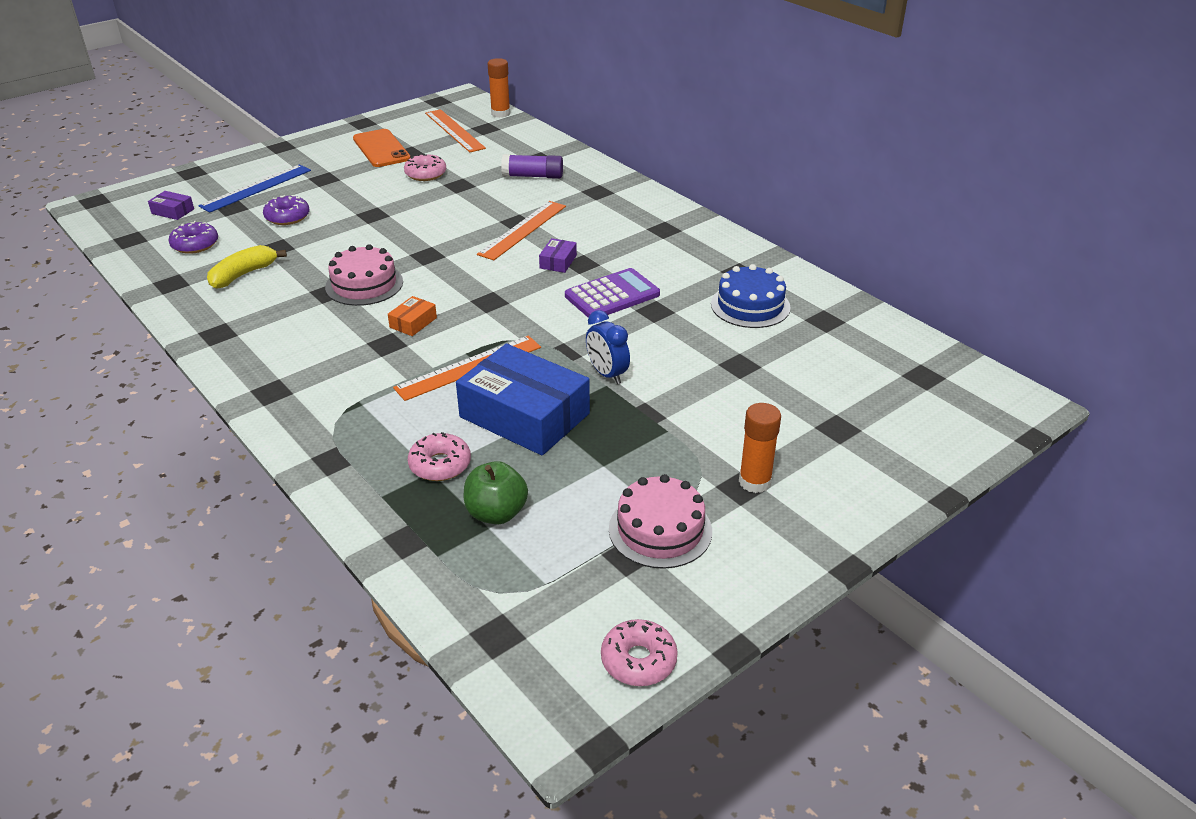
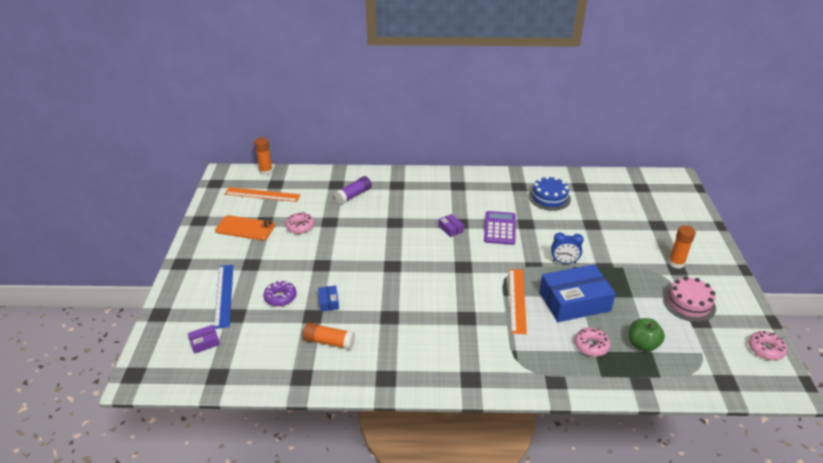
camera: 50 degrees left, 0 degrees up
(195, 244) = (264, 348): purple donut -> none
(243, 274) = (329, 342): yellow banana -> orange glue stick
(312, 246) = (328, 302): none -> blue box
(364, 284) = (397, 300): pink cake -> none
(413, 322) = (456, 300): orange box -> none
(523, 230) = (406, 224): orange ruler -> none

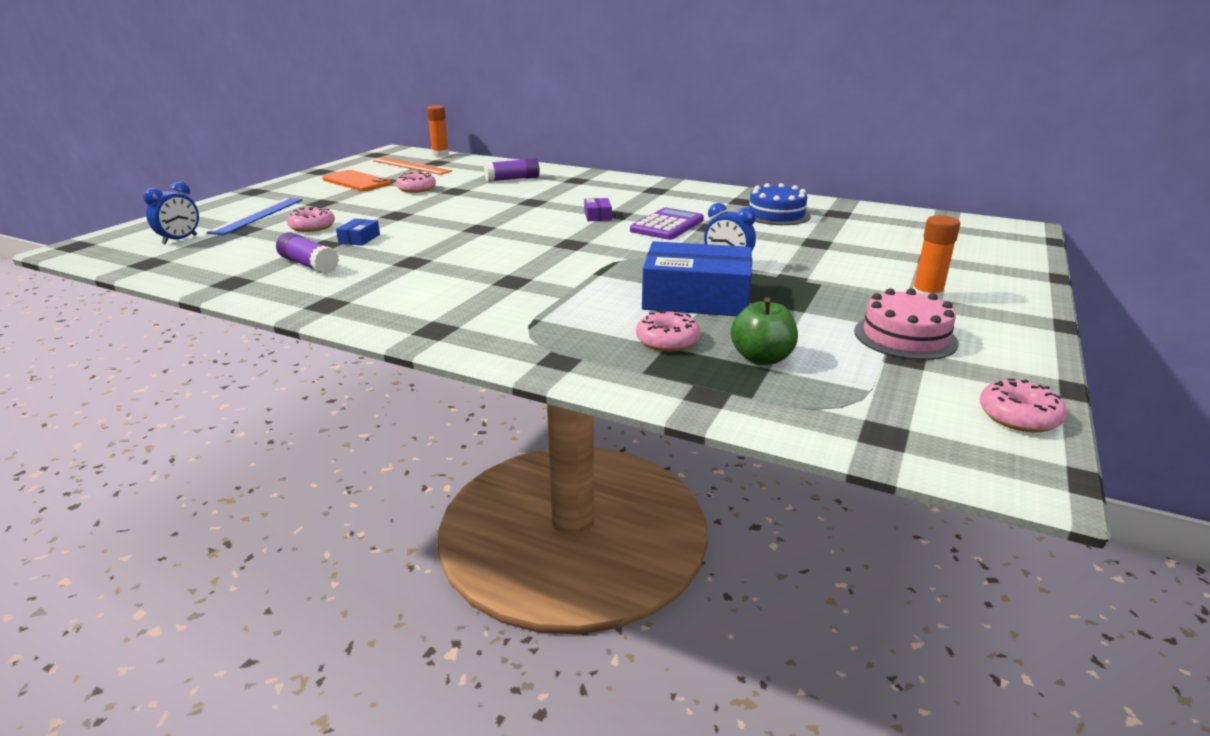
camera: 25 degrees right, 10 degrees down
(204, 342) = (180, 240): purple box -> blue clock
(280, 297) = (312, 227): purple donut -> pink donut
(329, 342) = (309, 265): orange glue stick -> purple glue stick
(517, 300) = (608, 281): orange ruler -> none

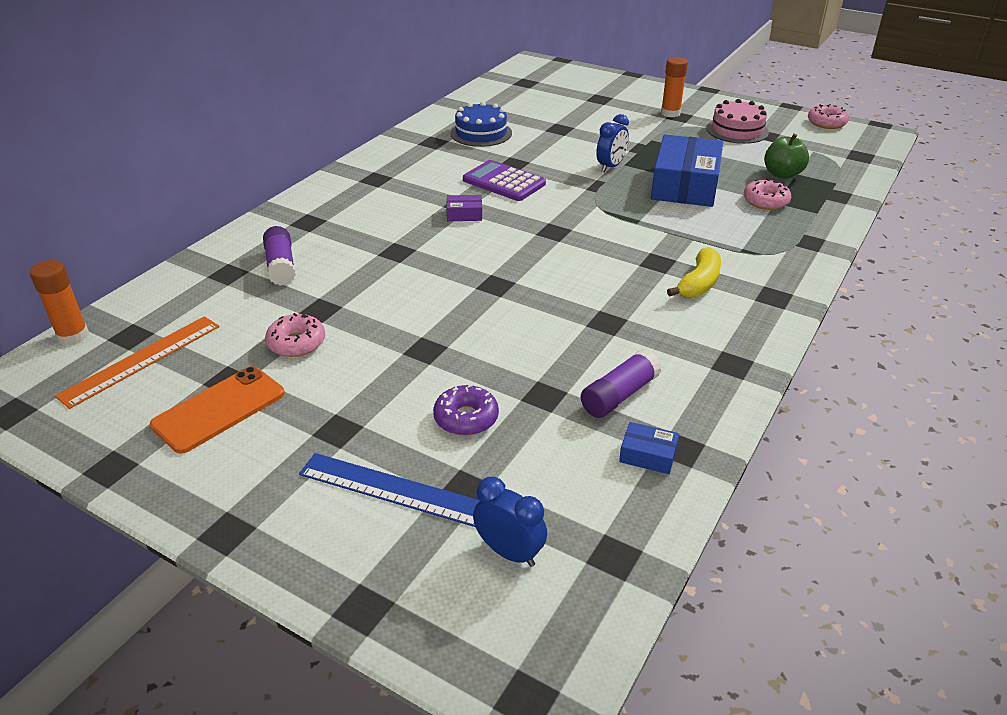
camera: 85 degrees left, 10 degrees up
(312, 227) = (466, 418): pink donut -> purple donut
(359, 239) = (524, 368): blue box -> blue box (648, 455)
(468, 296) = (698, 283): none -> yellow banana

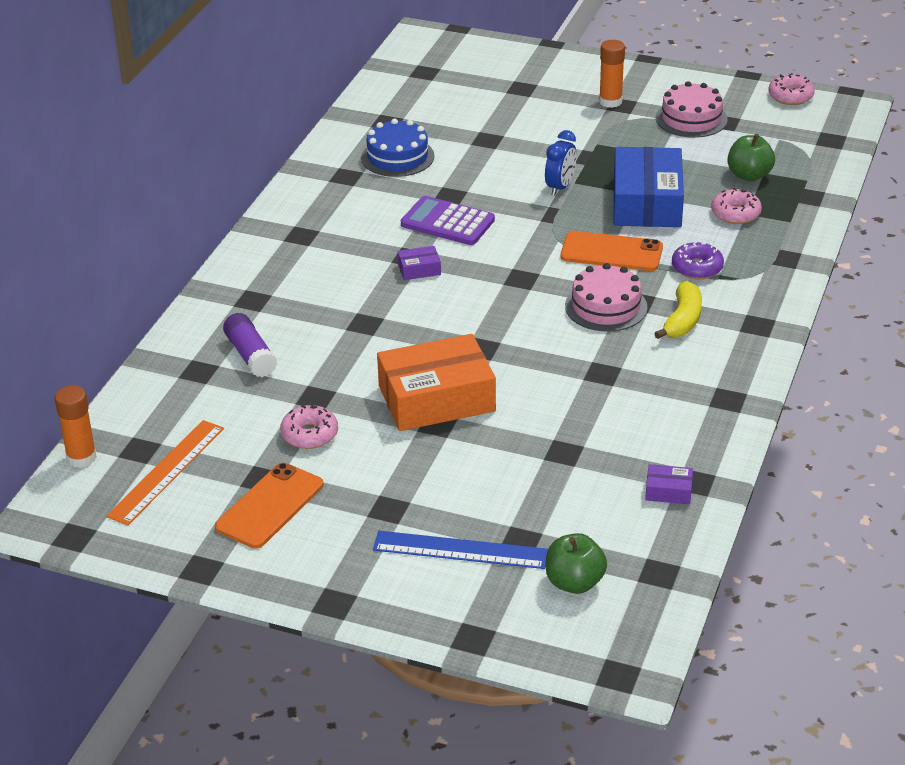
camera: 10 degrees left, 0 degrees up
(434, 325) = (436, 398): none -> orange box
(466, 418) = (500, 482): purple donut -> purple donut (697, 268)
(509, 552) = (574, 582): blue clock -> green apple
(619, 395) = (632, 442): purple glue stick -> none
(626, 263) = (606, 306): none -> pink cake
(643, 219) = (611, 252): none -> orange phone
(648, 455) = (668, 491): blue box -> purple box

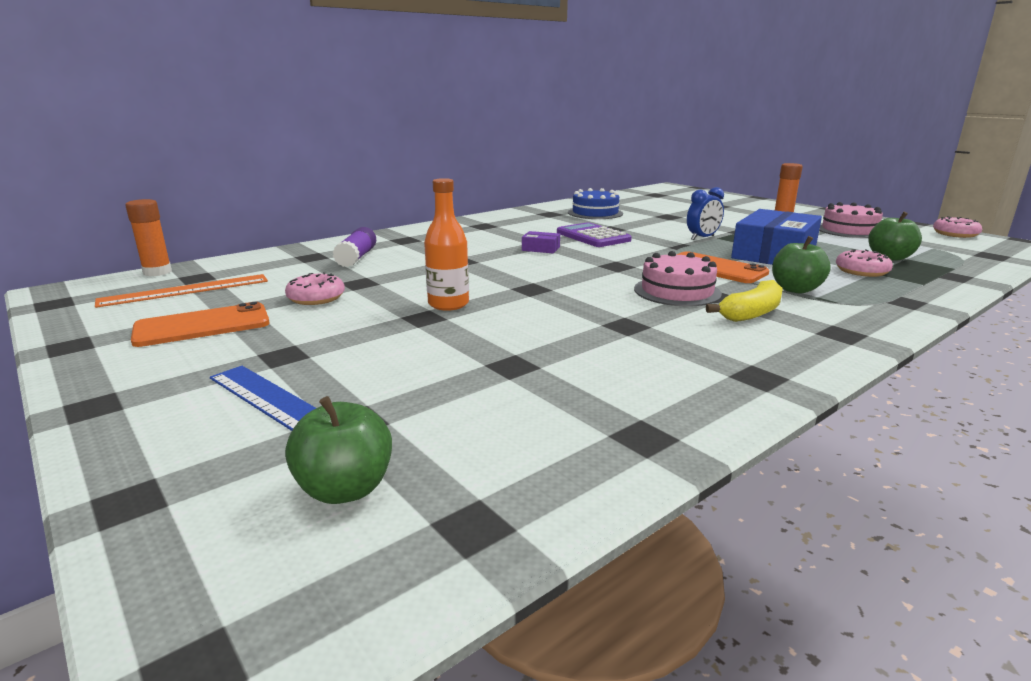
camera: 30 degrees right, 15 degrees down
(436, 398) = (448, 304): orange box -> orange bottle
(668, 491) = (595, 434): purple box -> none
(697, 268) = (795, 289): purple donut -> green apple

